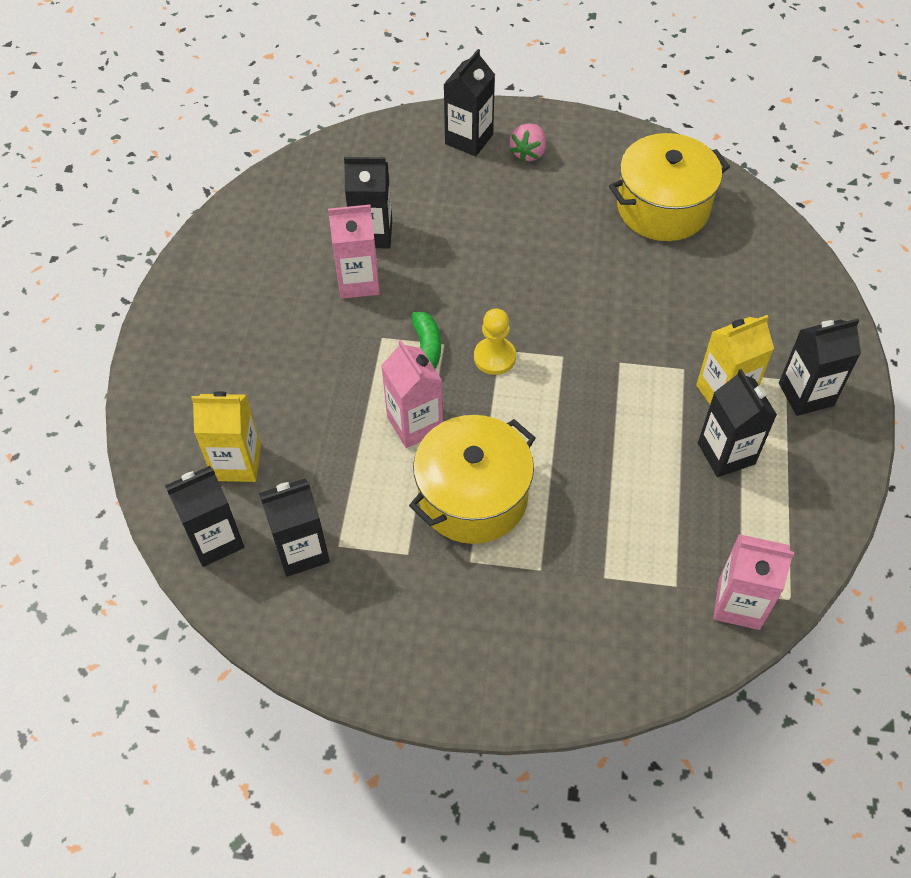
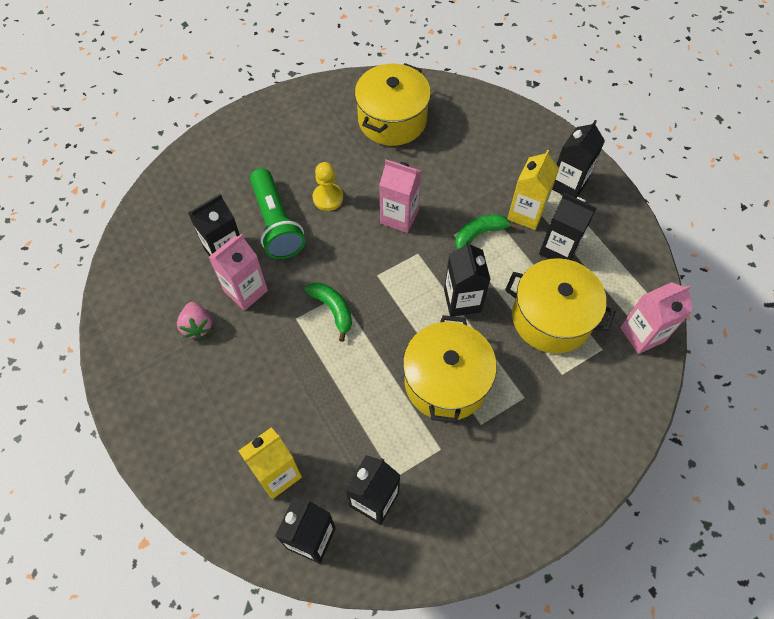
camera: 40 degrees left, 5 degrees up
(415, 424) = (369, 361): pink carton -> pink carton (399, 216)
(445, 238) = (276, 224): none -> green flashlight
(469, 139) = (232, 147): black carton -> black carton (462, 300)
(494, 357) = (378, 282): yellow pawn -> yellow pawn (328, 198)
(528, 153) = (279, 133): pink strawberry -> pink strawberry (197, 326)
(648, 515) = (551, 318): none -> yellow pot
(650, 380) = (479, 234): none -> green banana

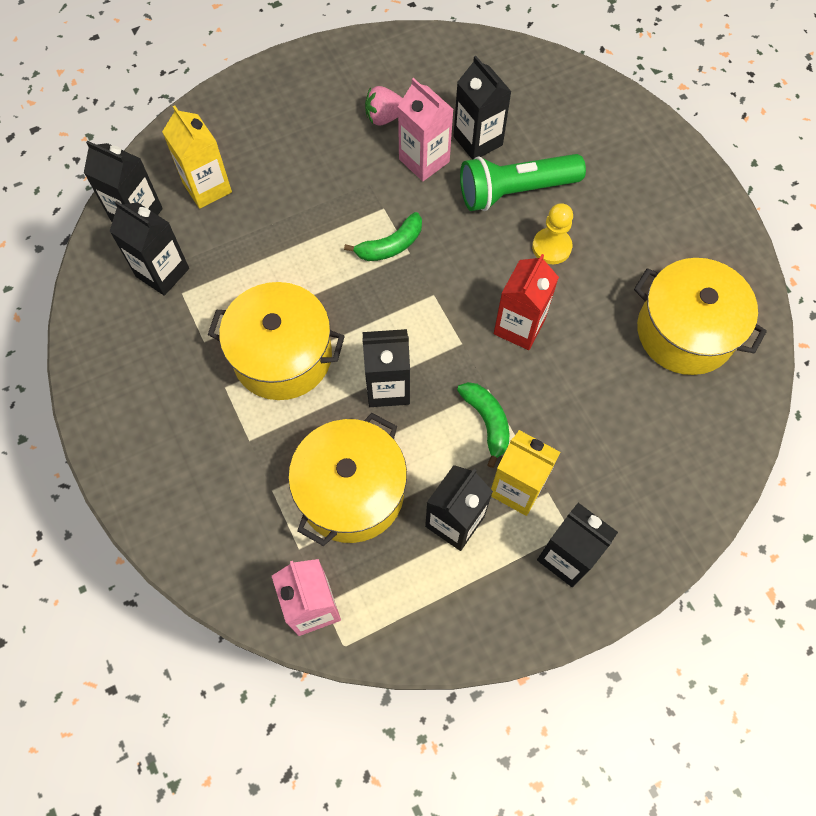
camera: 95 degrees right, 5 degrees up
(399, 216) = (519, 326): pink carton -> red carton

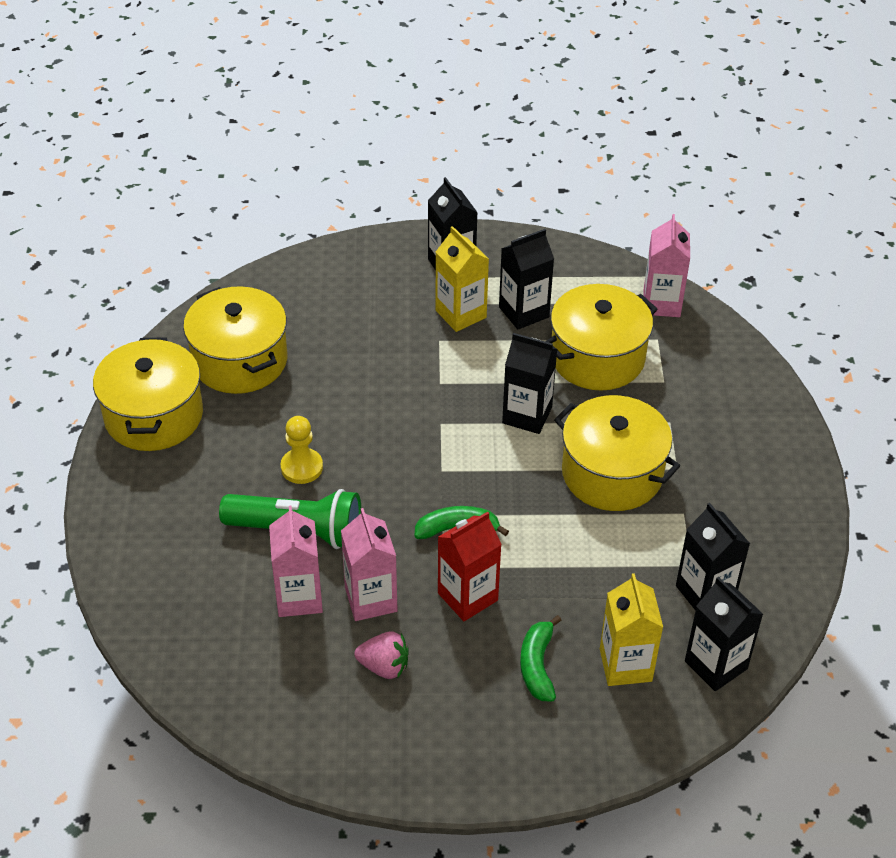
camera: 155 degrees left, 20 degrees down
(478, 141) = (299, 597): black carton -> pink carton
(487, 422) = (456, 362): green banana -> green banana (537, 665)
(519, 326) = (380, 416): red carton -> red carton (467, 597)
(709, 242) = (154, 416): none -> yellow pot

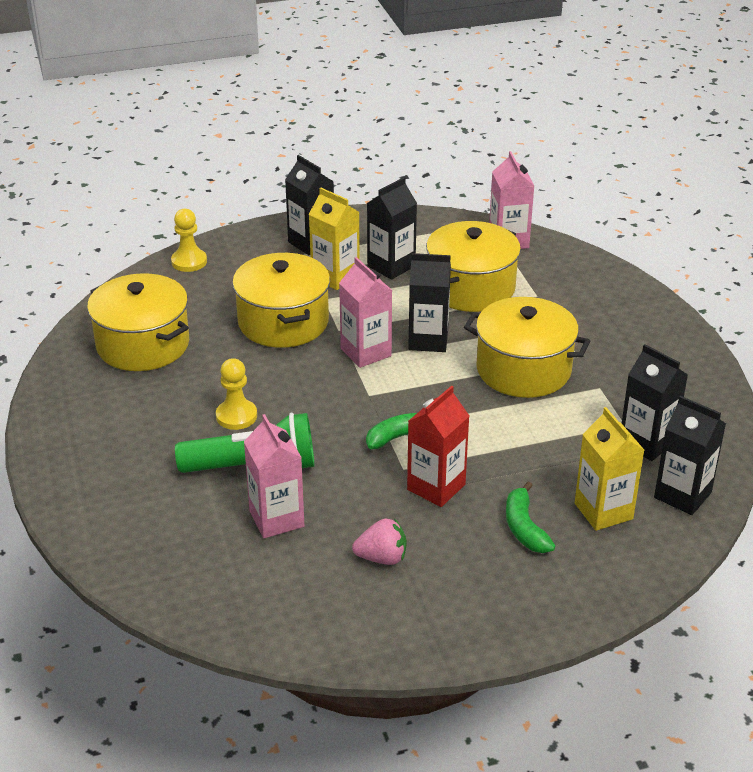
camera: 15 degrees left, 10 degrees down
(154, 416) = (75, 401): yellow pot -> yellow pot (283, 322)
(319, 265) = (189, 262): none -> yellow pawn
(371, 599) = (346, 507): pink carton -> pink carton (366, 352)

